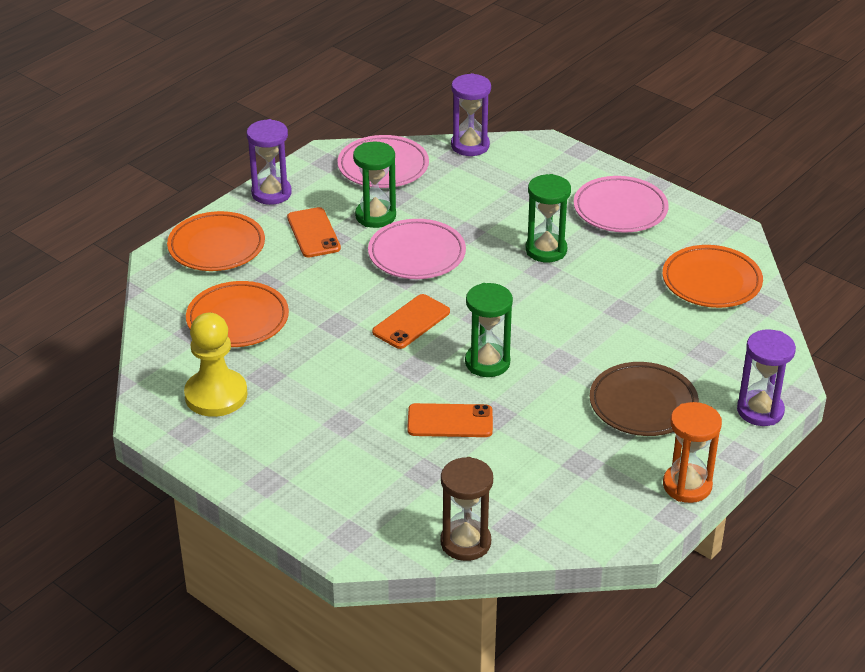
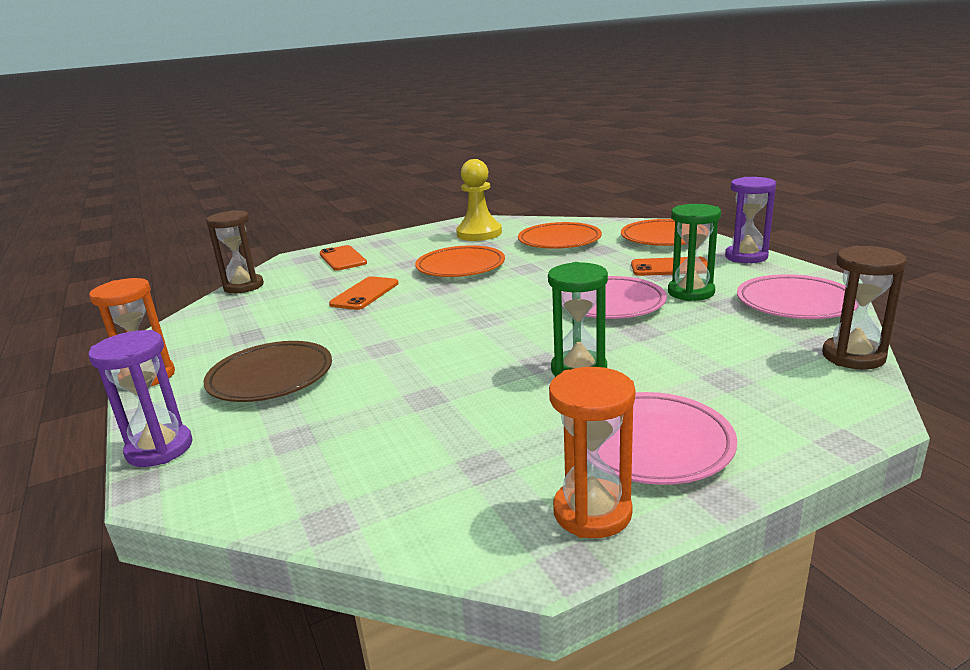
camera: 115 degrees right, 15 degrees down
(411, 322) = (504, 292): orange phone -> orange phone (342, 258)
(470, 146) = (853, 356): purple hourglass -> brown hourglass
(487, 363) = (417, 315): green hourglass -> none
(692, 220) = (592, 512): none -> orange hourglass
(711, 281) = (420, 484): orange plate -> orange plate (460, 267)

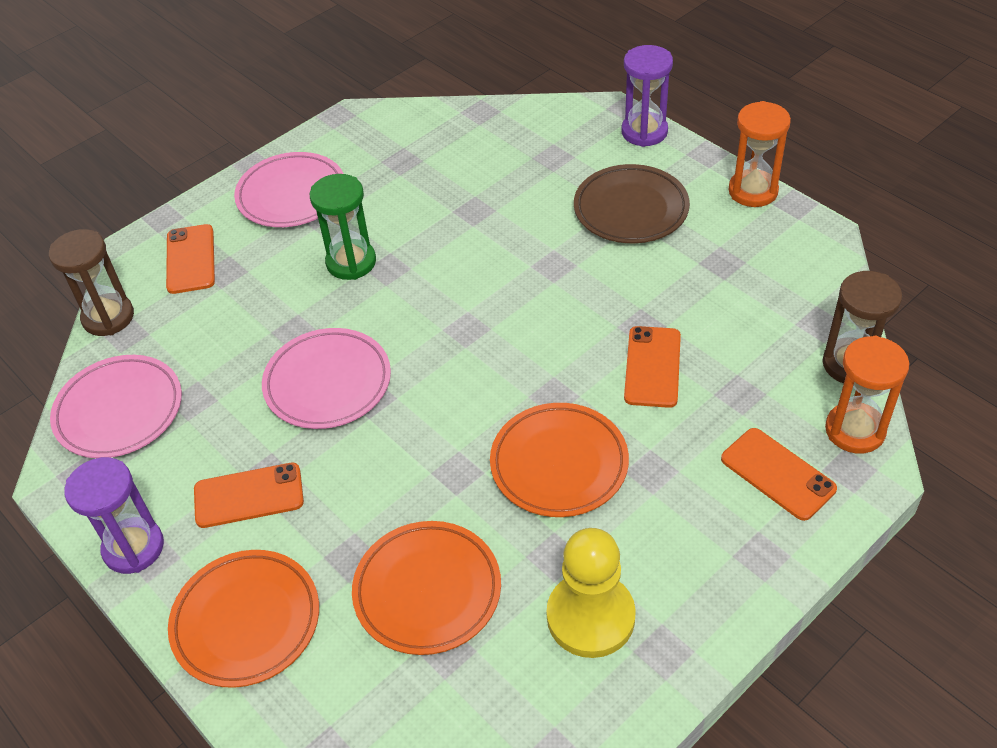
camera: 165 degrees right, 25 degrees up
(592, 512) = (328, 143): orange hourglass -> orange hourglass (855, 430)
(691, 292) = (231, 423): green hourglass -> none
(777, 393) = (190, 259): none -> orange phone

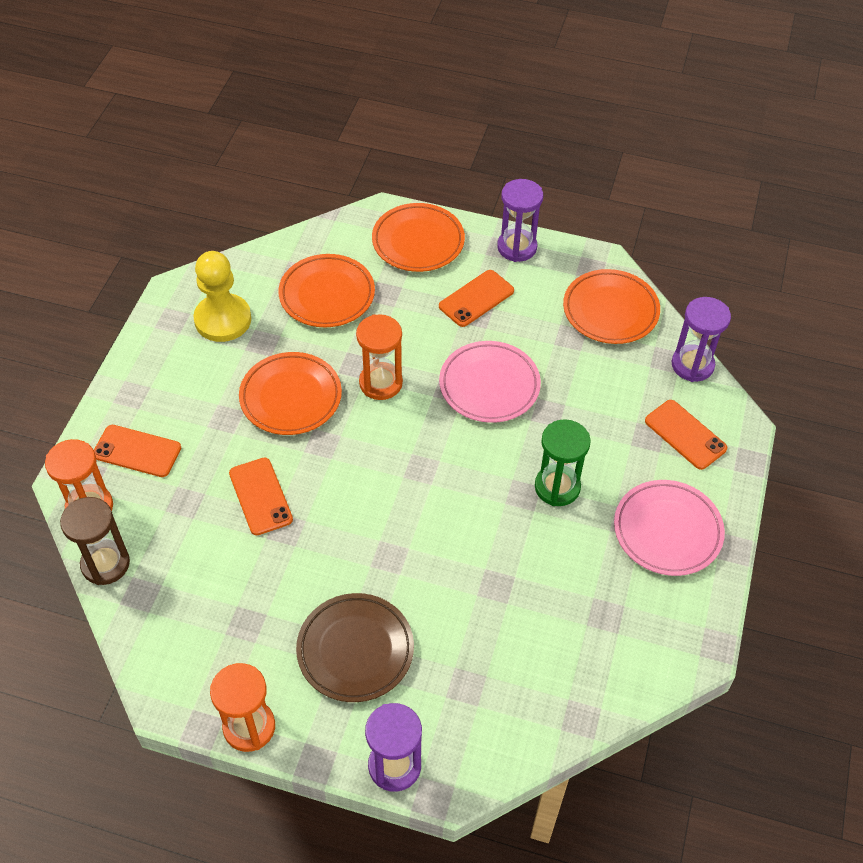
camera: 145 degrees right, 5 degrees up
(108, 317) = (692, 365): brown hourglass -> purple hourglass
(119, 411) = (610, 310): pink plate -> orange plate
(443, 436) = (380, 383): none -> orange hourglass

